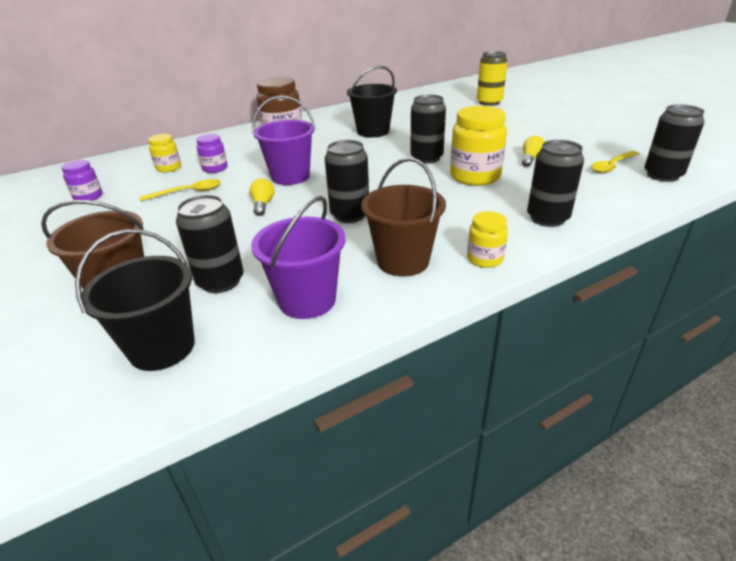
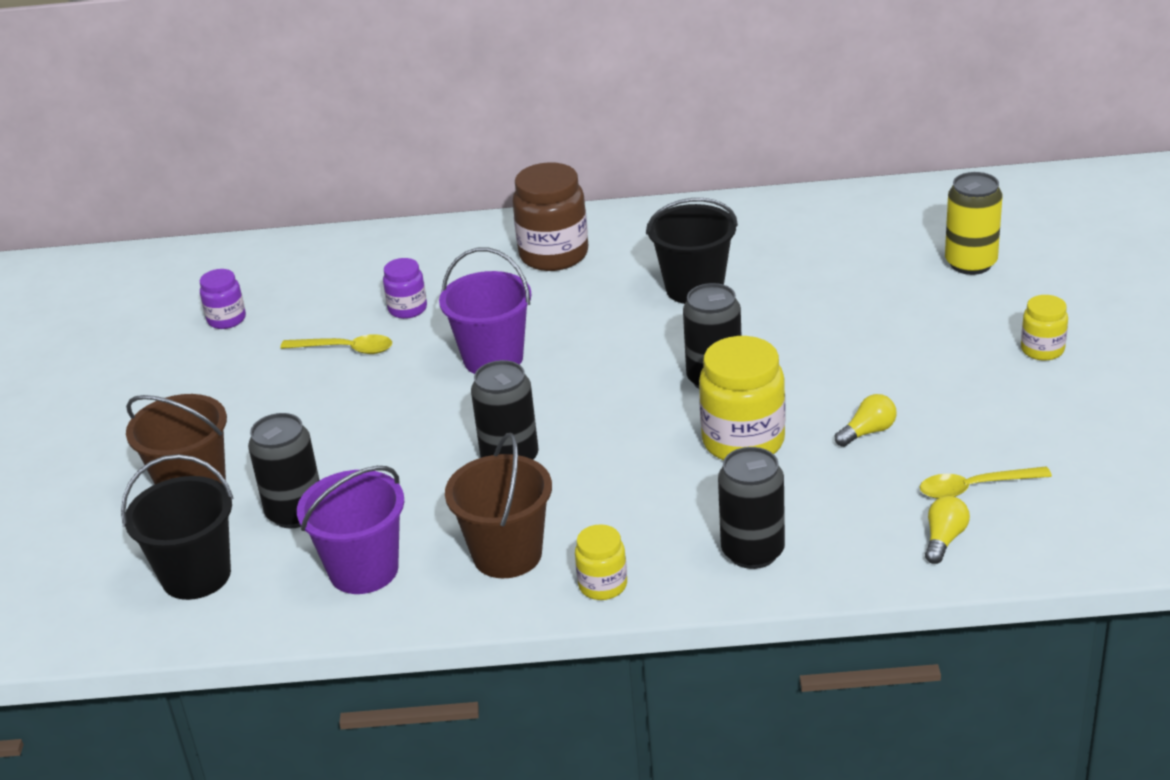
camera: 30 degrees right, 0 degrees up
(169, 168) = (350, 289): yellow jar -> yellow jar (1042, 350)
(263, 205) = (420, 404): yellow light bulb -> yellow light bulb (944, 539)
(662, 175) = (1027, 532): black can -> none

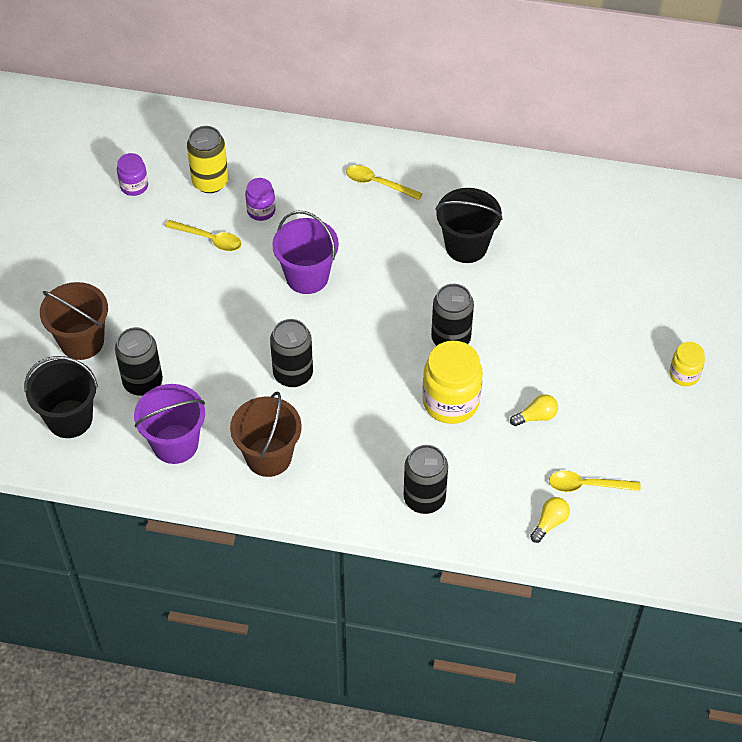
camera: 10 degrees right, 20 degrees up
(554, 255) = (378, 183): brown jar -> yellow spoon
(603, 585) = (321, 499): yellow jar -> none
(970, 263) = (670, 276): yellow can -> yellow can (210, 182)

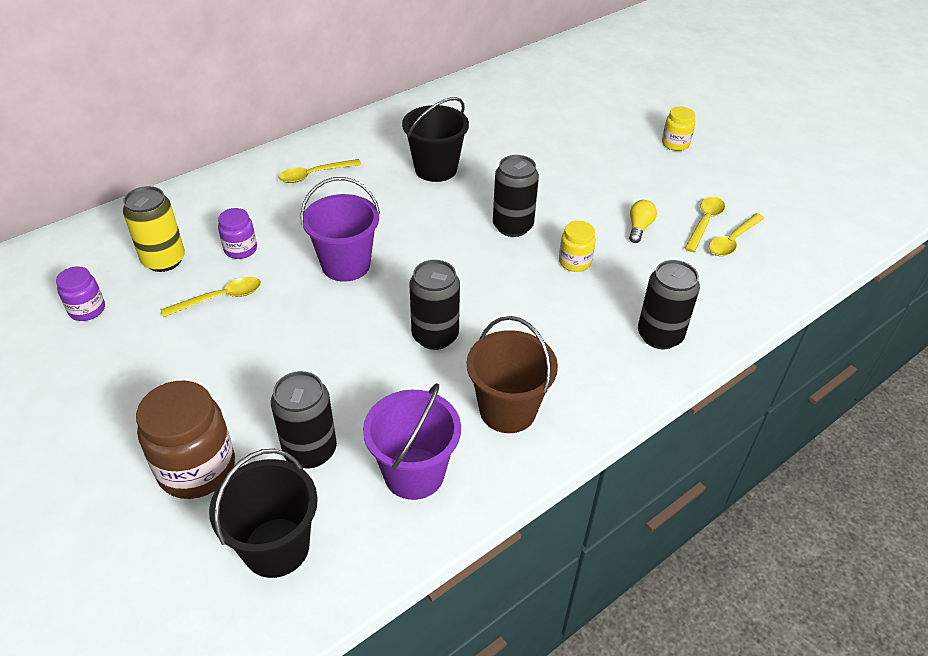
camera: 50 degrees left, 10 degrees down
(82, 341) = (197, 468): brown bucket -> brown jar
(450, 402) = (574, 262): yellow jar -> yellow jar, size x0.54
(549, 523) = (752, 280): yellow light bulb -> none
(591, 455) = (704, 223): none -> yellow spoon

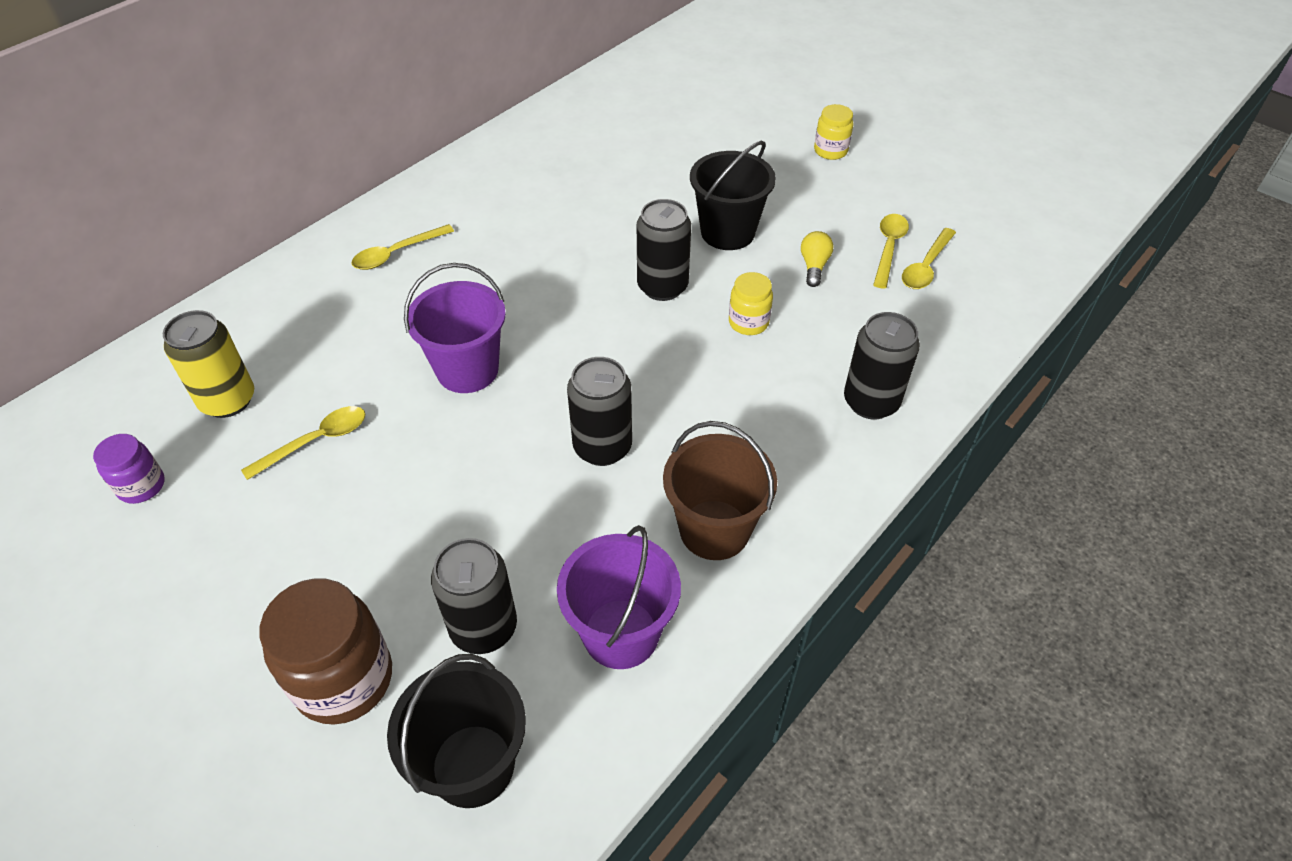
camera: 10 degrees left, 5 degrees up
(240, 249) = (326, 370): purple jar -> none
(436, 169) = (549, 224): black bucket -> black bucket (727, 232)

